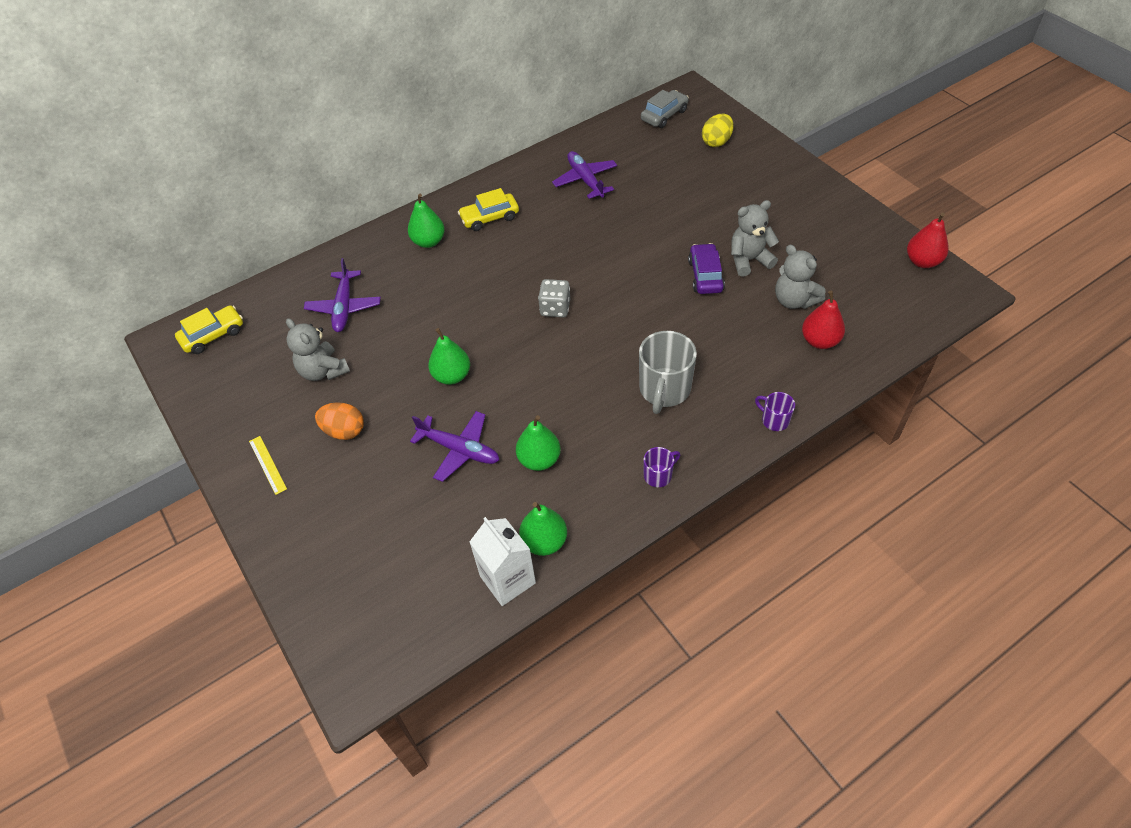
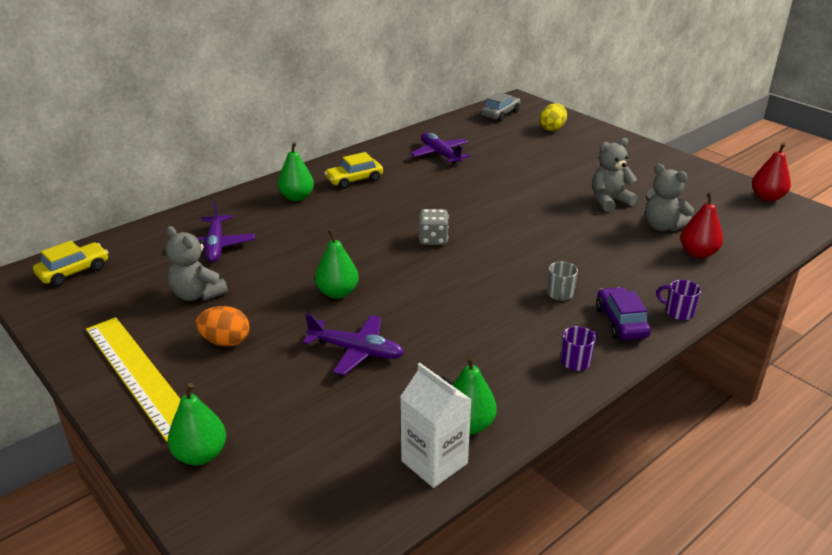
camera: 10 degrees left, 20 degrees down
(267, 464) = (139, 374): yellow ruler -> yellow ruler, size x2.44
(539, 460) = (445, 355): green pear -> green pear (200, 455)
(664, 390) = (560, 294): grey mug -> grey mug, size x0.51
(705, 275) = (572, 212): purple car -> purple car (621, 322)

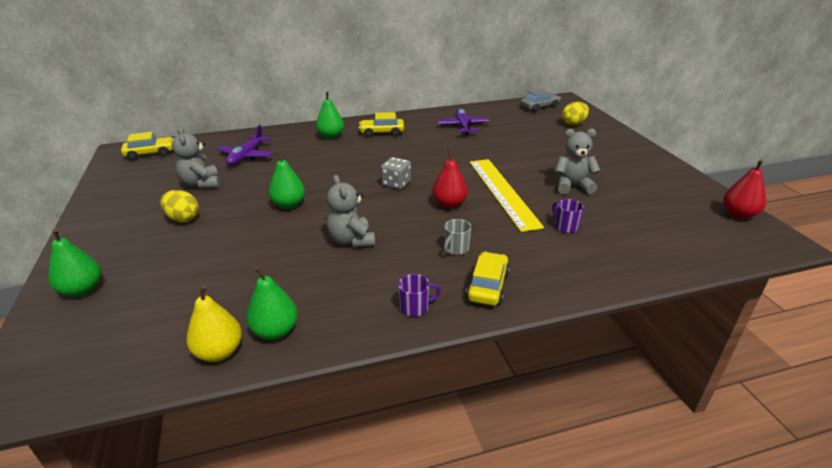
camera: 25 degrees right, 0 degrees up
(139, 374) = (111, 225): yellow ruler -> yellow ruler (503, 192)
(225, 341) = (183, 218): orange egg -> yellow egg
(356, 351) = (257, 249): purple plane -> none
(434, 462) = (219, 352): white carton -> yellow pear
(621, 322) = (487, 286): purple car -> yellow car
(662, 226) = (604, 216): grey teddy bear -> grey teddy bear (351, 240)
(678, 312) = (551, 292): purple mug -> purple mug (565, 226)
(698, 253) = (619, 246): red pear -> red pear (449, 204)

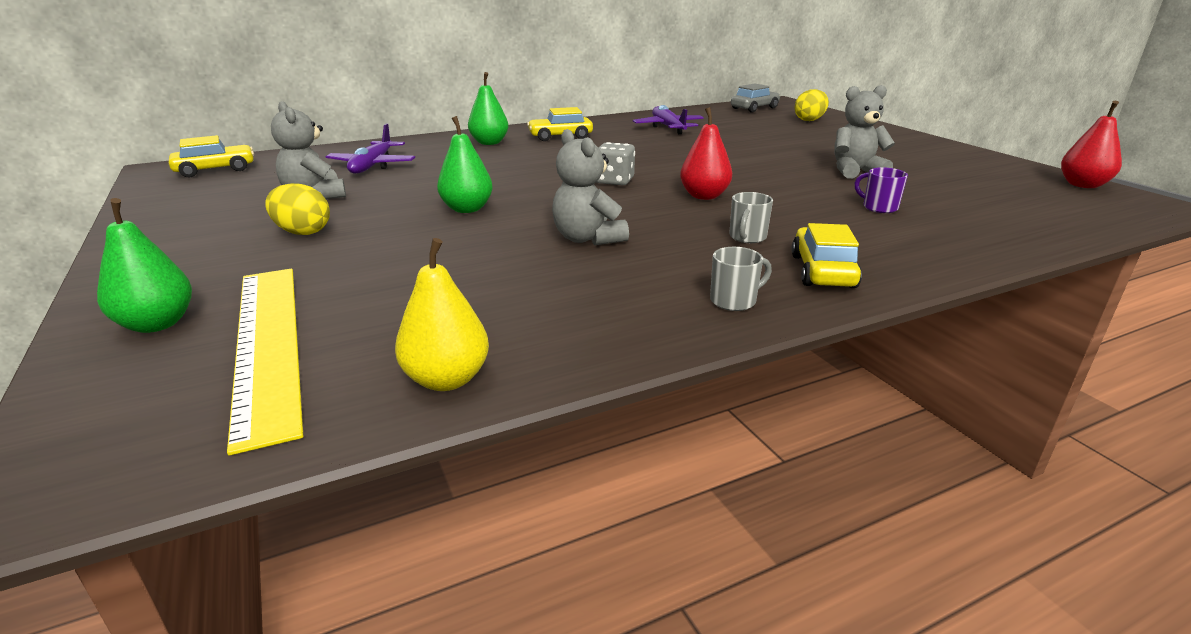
camera: 10 degrees left, 5 degrees down
(275, 331) = (529, 345): green pear -> none
(415, 307) = (734, 301): purple mug -> grey mug
(503, 192) = (768, 181): yellow ruler -> yellow ruler (268, 343)

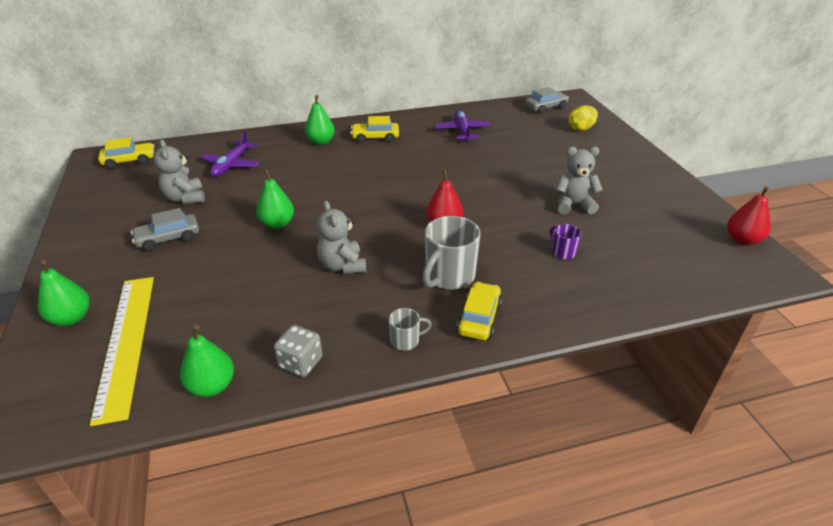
camera: 10 degrees right, 10 degrees up
(302, 232) = (168, 238): yellow egg -> grey car
(447, 379) = (212, 386): yellow pear -> green pear
(614, 181) = (389, 200): grey dice -> grey dice (301, 362)
(747, 237) = (449, 276): grey mug -> grey mug, size x1.96

